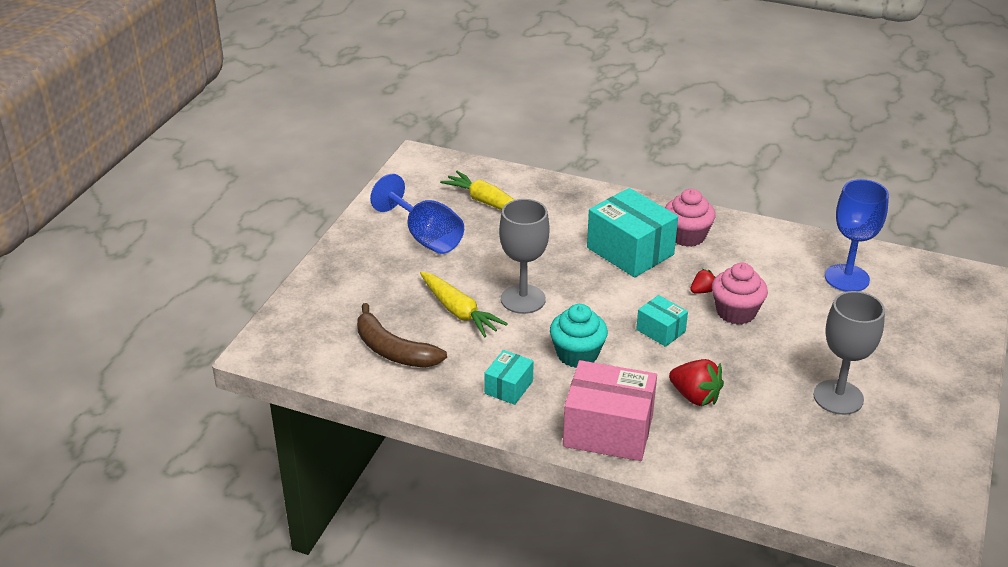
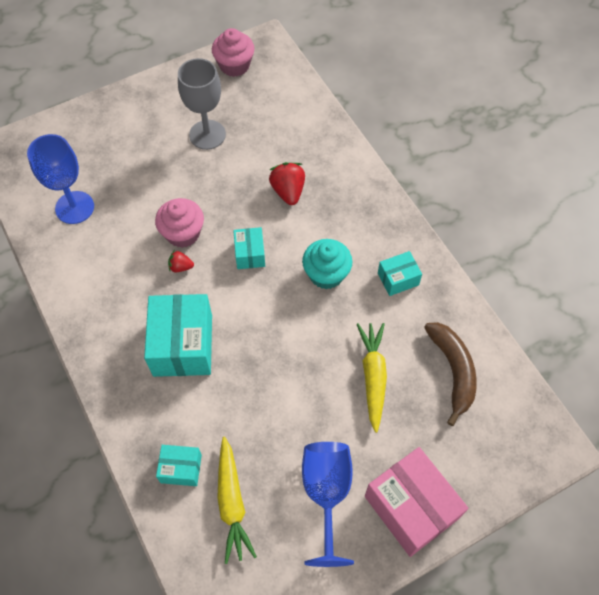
camera: 140 degrees left, 25 degrees up
(523, 299) = (314, 354): grey goblet -> none
(542, 199) = (181, 468): none -> turquoise box
(608, 430) = (366, 204): pink box -> pink box (411, 507)
(687, 236) = (123, 328): pink cupcake -> pink cupcake (234, 65)

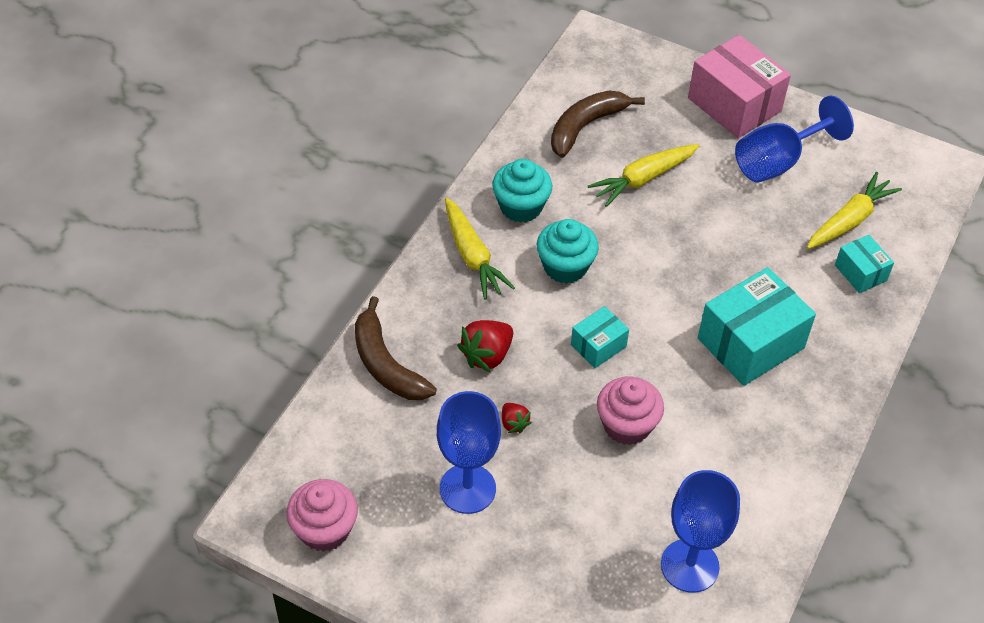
camera: 125 degrees left, 10 degrees down
(181, 267) = (669, 400): red strawberry -> red strawberry (514, 423)
(207, 135) = (467, 488): grey goblet -> blue goblet
(319, 139) = (386, 364): none -> brown banana
(372, 226) = (472, 256): none -> yellow carrot
(398, 279) = (521, 207): turquoise box -> turquoise cupcake
(411, 507) = (734, 105): pink box -> pink box turned 60 degrees counterclockwise

